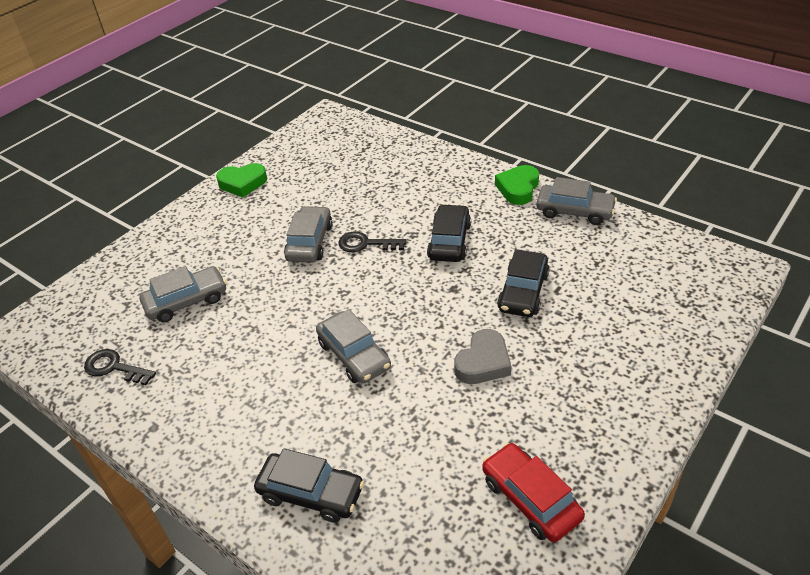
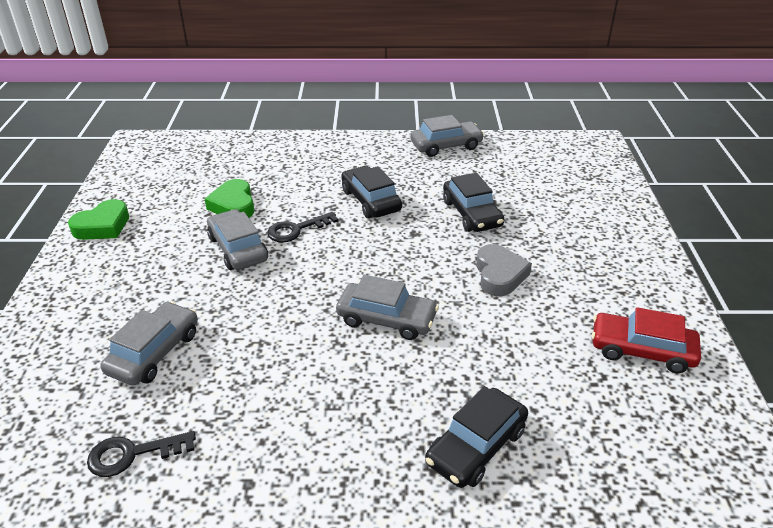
camera: 40 degrees left, 5 degrees down
(311, 493) = (476, 446): black car -> black car turned 150 degrees clockwise
(518, 188) = (384, 144): green heart -> green heart (233, 205)

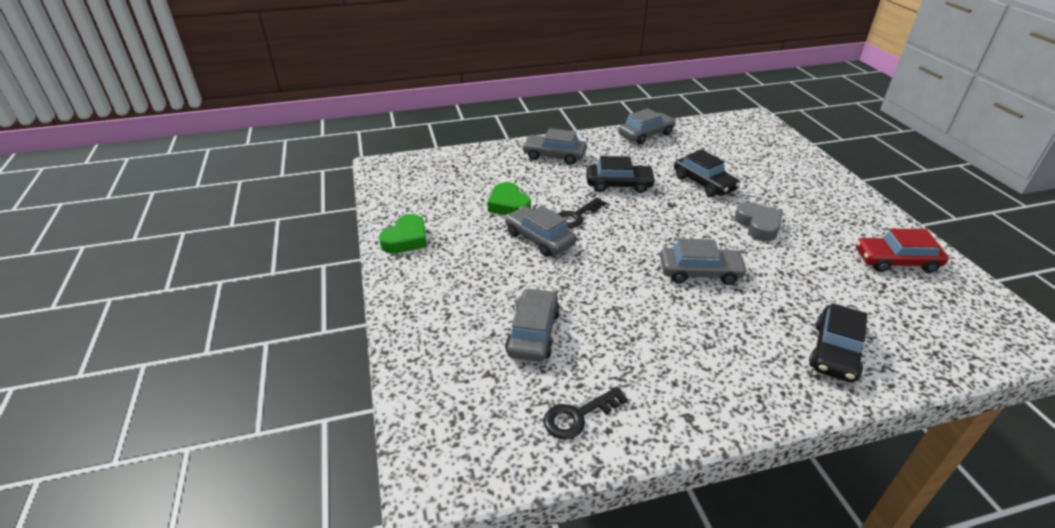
camera: 15 degrees left, 0 degrees up
(323, 156) = (554, 155): none -> grey car
(371, 200) = (619, 185): black car -> black car turned 135 degrees clockwise

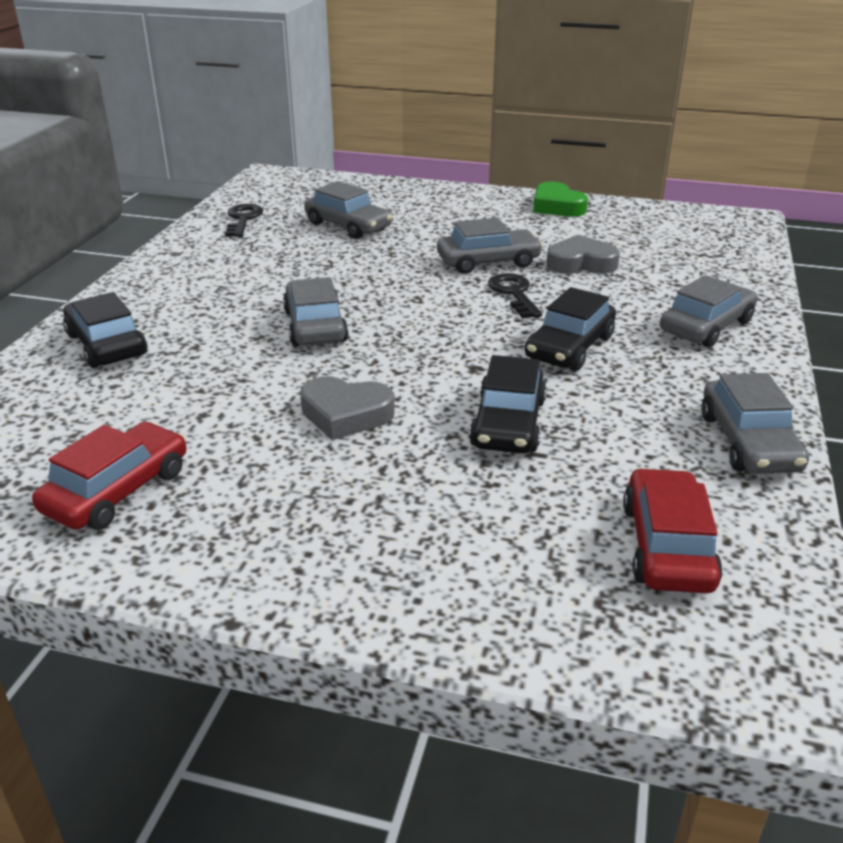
camera: 120 degrees right, 5 degrees down
(508, 205) = (581, 263): green heart -> grey heart
(700, 272) = (315, 326): grey car -> grey car turned 135 degrees clockwise
(704, 183) = (508, 423): black car -> black car turned 75 degrees counterclockwise
(727, 139) = (667, 546): none -> red car

